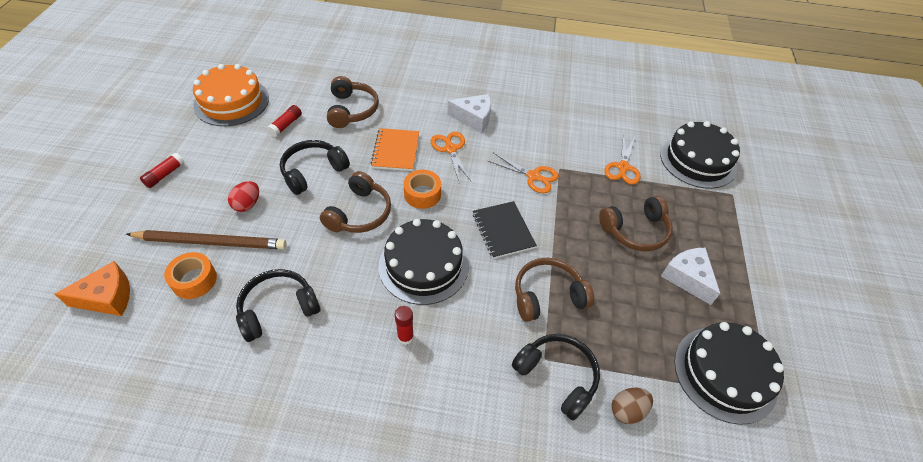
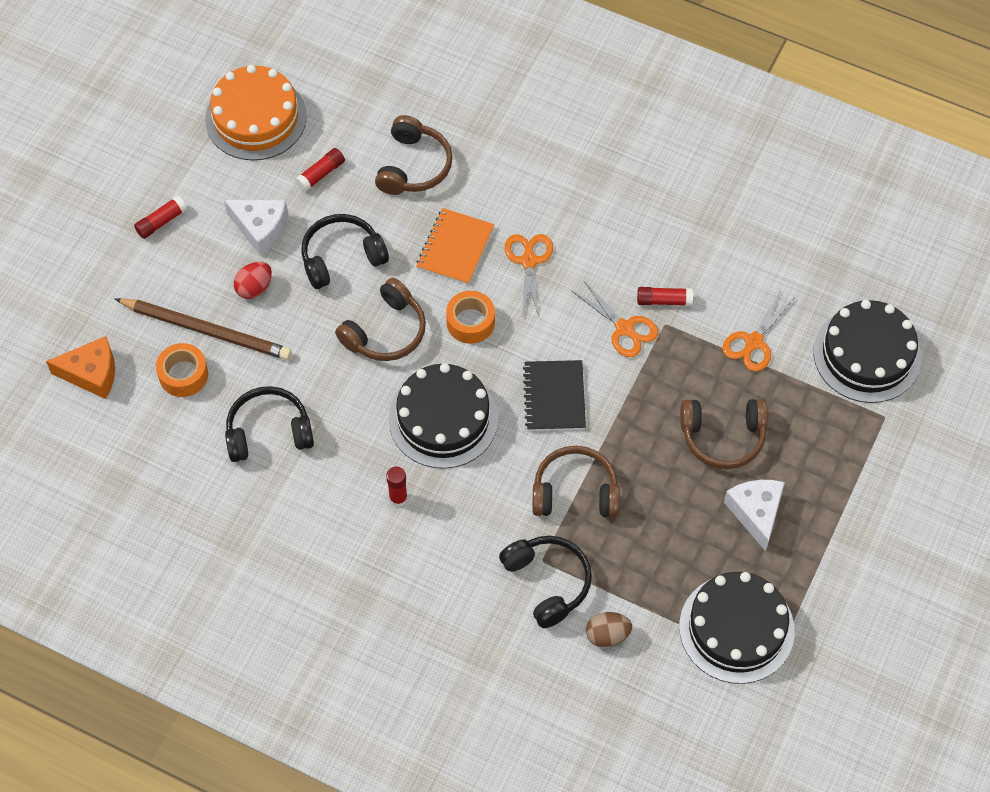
camera: 20 degrees right, 10 degrees up
(473, 118) = (578, 216): white cheese -> white cheese (260, 228)
(552, 155) = (664, 300): none -> red glue stick

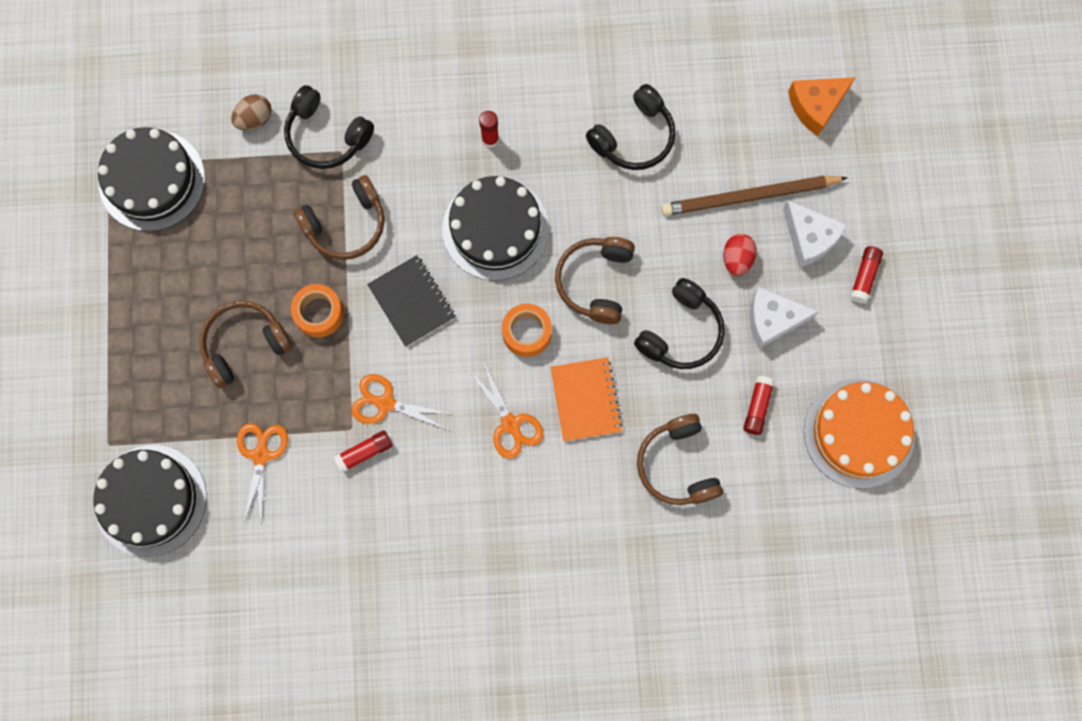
camera: 150 degrees right, 15 degrees up
(183, 375) = (739, 147): orange tape -> orange tape (319, 313)
(756, 513) = (182, 289): white cheese -> white cheese (809, 238)

